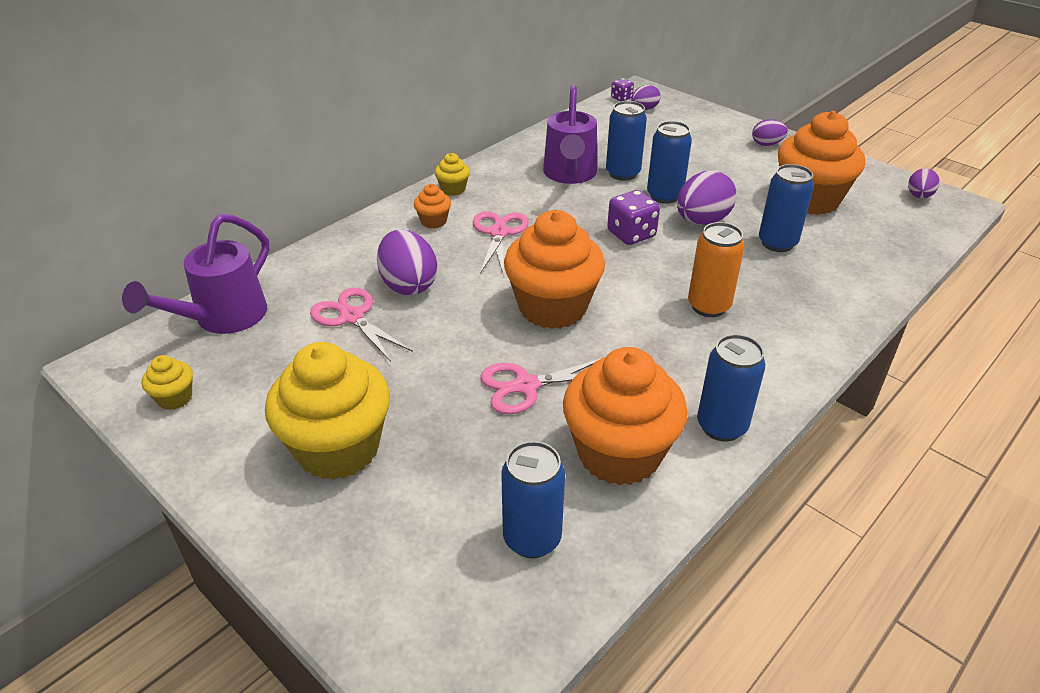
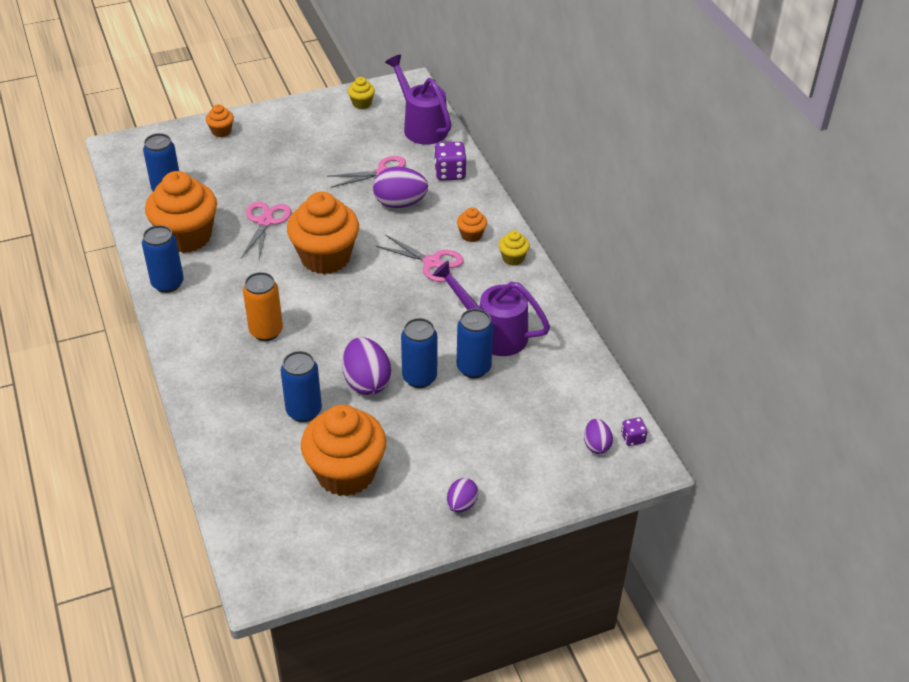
camera: 115 degrees right, 5 degrees up
(324, 547) = (221, 131): none -> orange cupcake
(338, 448) = (278, 146): yellow cupcake -> none
(631, 234) = (379, 331): purple dice -> purple dice (450, 173)
(919, 196) = (292, 562): purple egg -> none

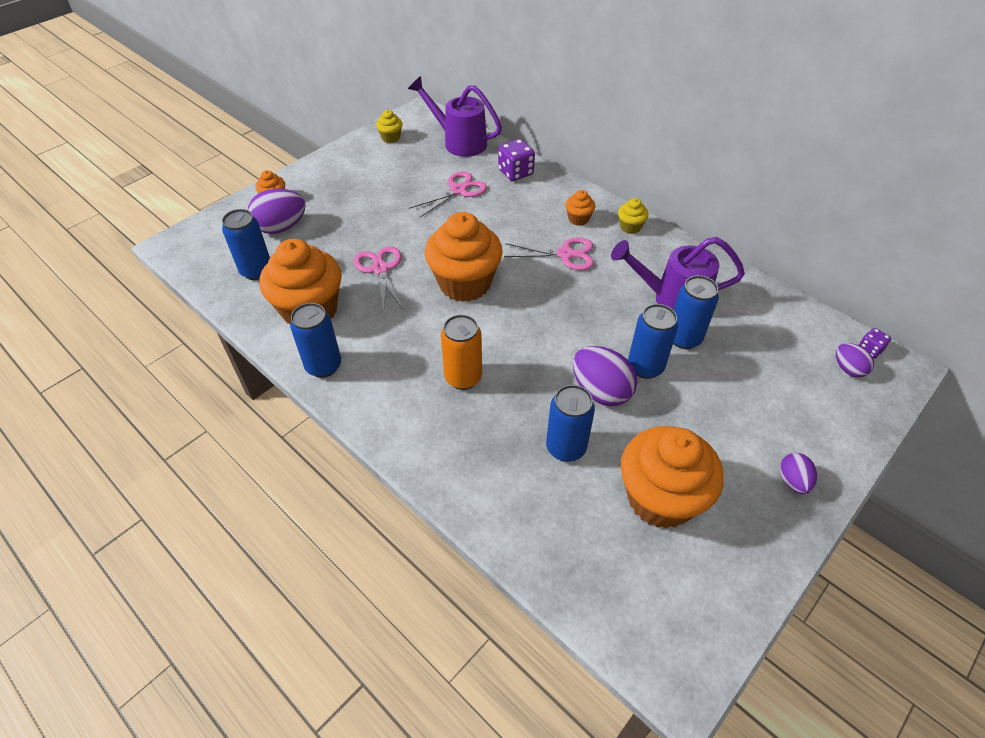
camera: 25 degrees left, 5 degrees up
(400, 203) = (493, 211): purple egg -> purple egg (281, 227)

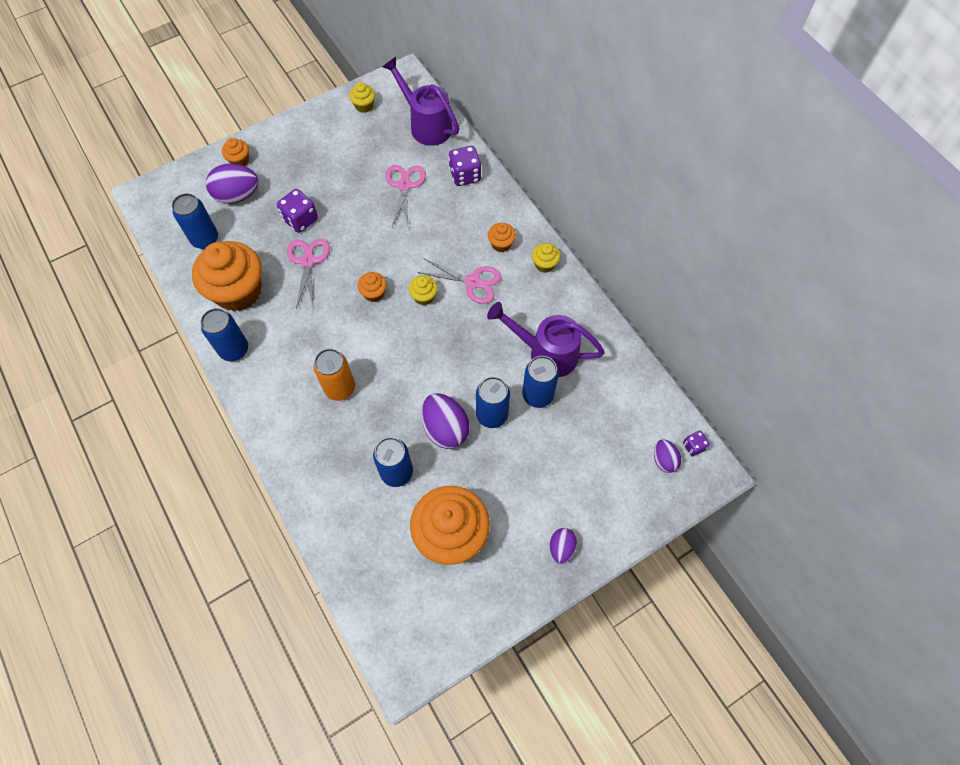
camera: 15 degrees right, 15 degrees up
(359, 235) = (300, 219): none -> purple dice
(458, 190) = (404, 185): pink scissors -> pink scissors turned 60 degrees counterclockwise
(465, 283) = (374, 293): orange cupcake -> orange cupcake, size x0.44
(520, 276) = (424, 296): none -> yellow cupcake

